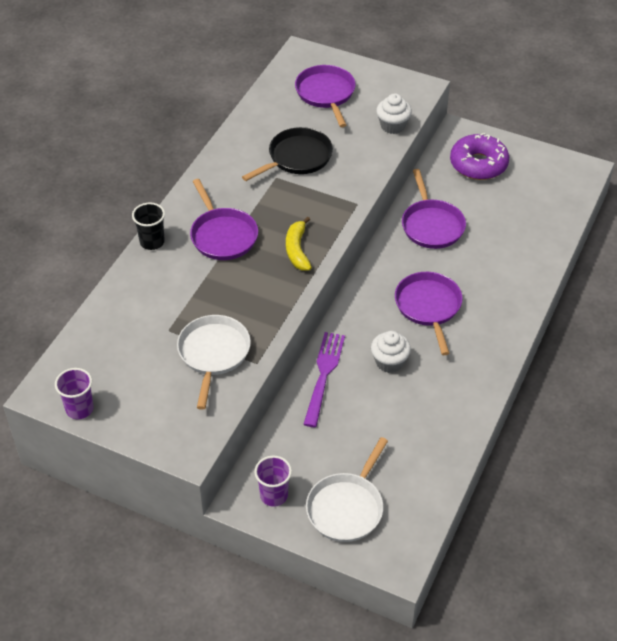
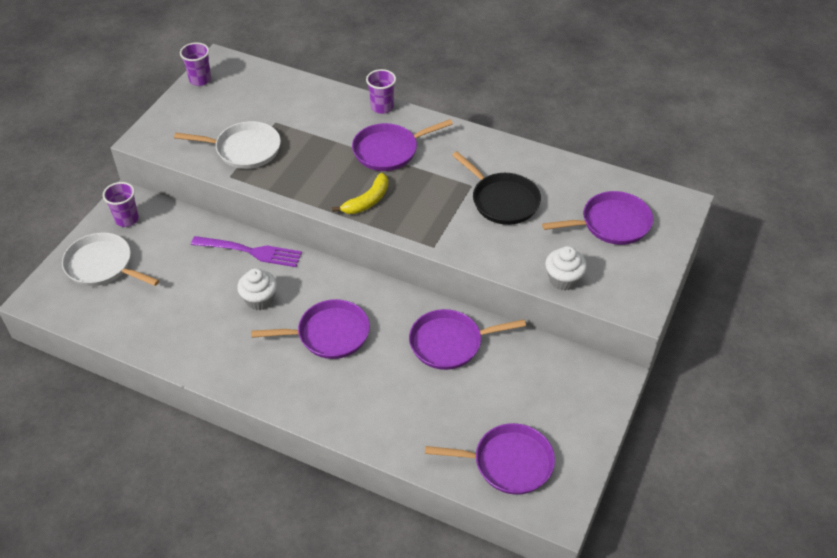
camera: 90 degrees right, 0 degrees up
(152, 242) = (382, 107): black cup -> purple cup
(297, 250) = (367, 201): yellow banana -> yellow banana turned 135 degrees clockwise
(478, 164) = (556, 394): purple donut -> none
(547, 194) = (508, 462): none -> purple pan

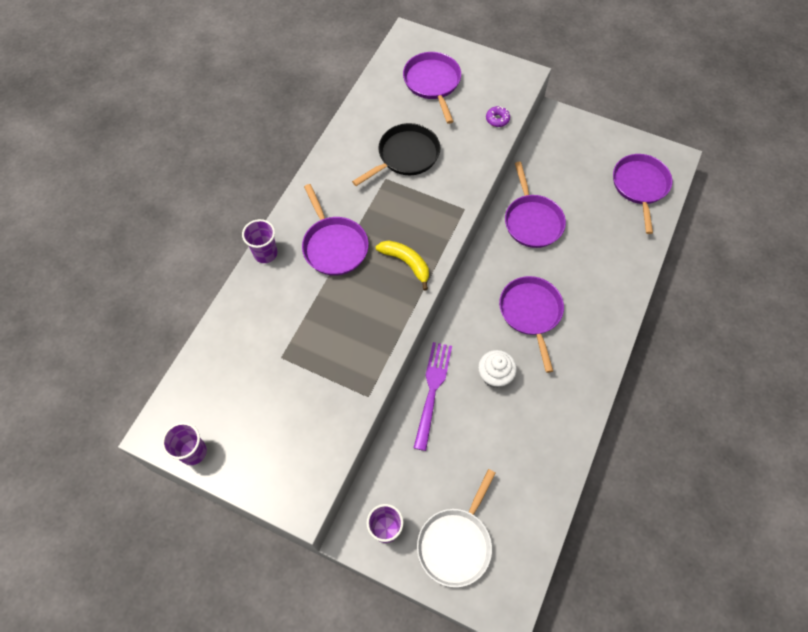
camera: 90 degrees left, 15 degrees up
(245, 149) = (325, 385): white pan -> none
(563, 279) = (497, 119): white cupcake -> purple donut

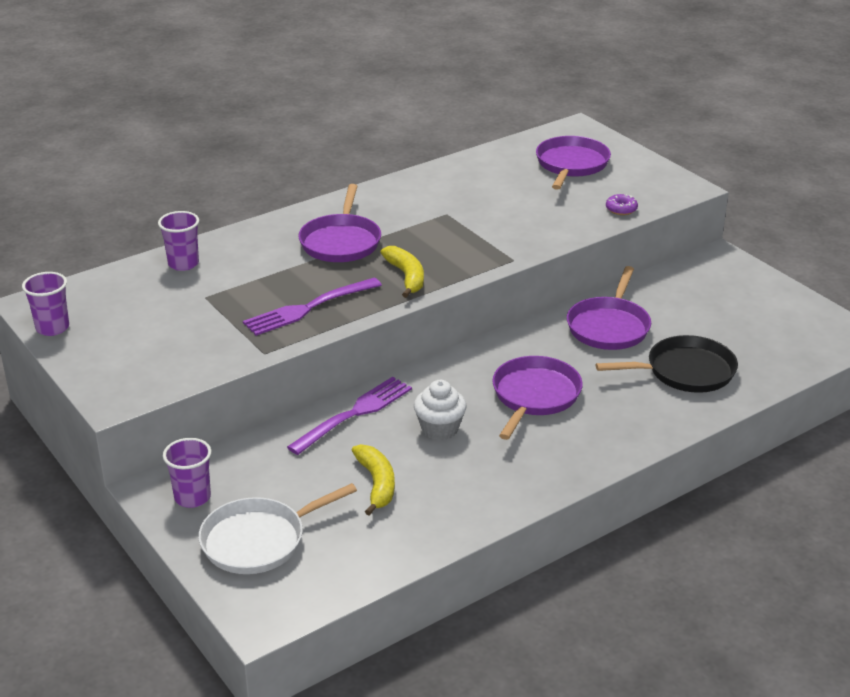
camera: 30 degrees right, 30 degrees down
(265, 253) = (265, 225): purple cup -> purple cup (183, 264)
(364, 331) = (308, 308): none -> purple fork
(406, 155) = (486, 205): black pan -> black pan (685, 371)
(491, 448) = (377, 484): none -> yellow banana
(640, 186) = (782, 342): purple pan -> none

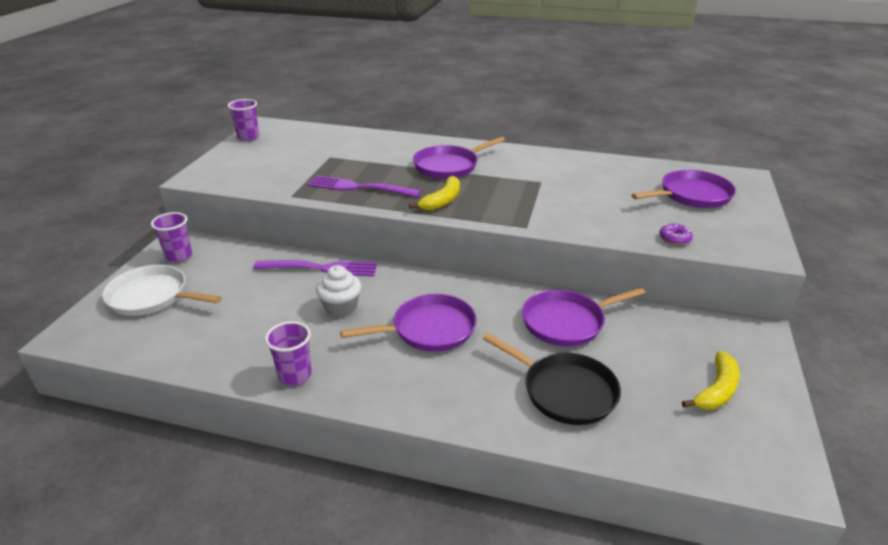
camera: 50 degrees right, 0 degrees up
(183, 264) = (355, 139): purple cup -> purple cup (295, 375)
(377, 484) = (251, 312): yellow banana -> yellow banana (717, 390)

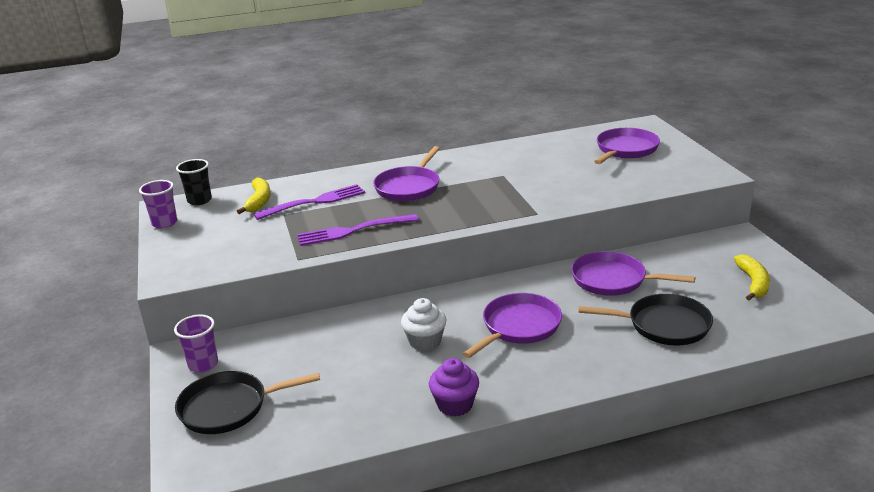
camera: 30 degrees left, 5 degrees down
(152, 297) = (228, 407): white pan -> black pan
(291, 128) = (199, 200): none -> black cup
(295, 375) = (455, 405): purple cup -> purple cupcake
(321, 268) = (364, 319): purple fork -> purple fork (314, 202)
(442, 201) = (443, 217): yellow banana -> yellow banana (259, 201)
(566, 322) = (612, 280): purple pan -> purple pan turned 75 degrees clockwise
(674, 239) = (650, 185): purple donut -> none

